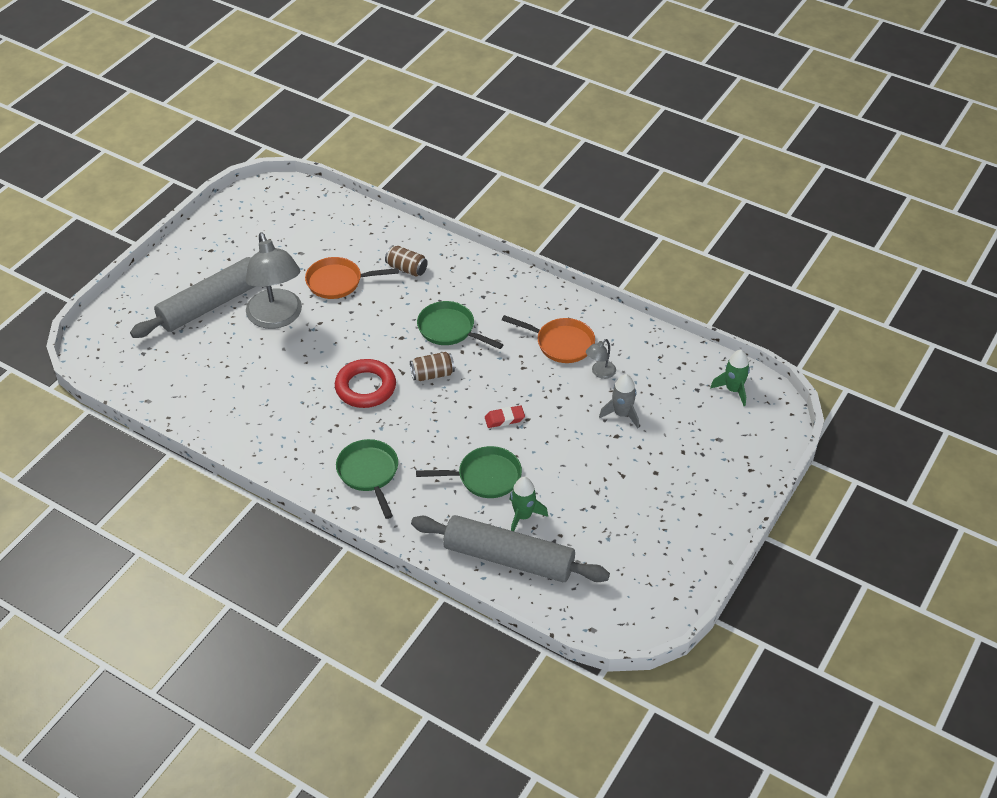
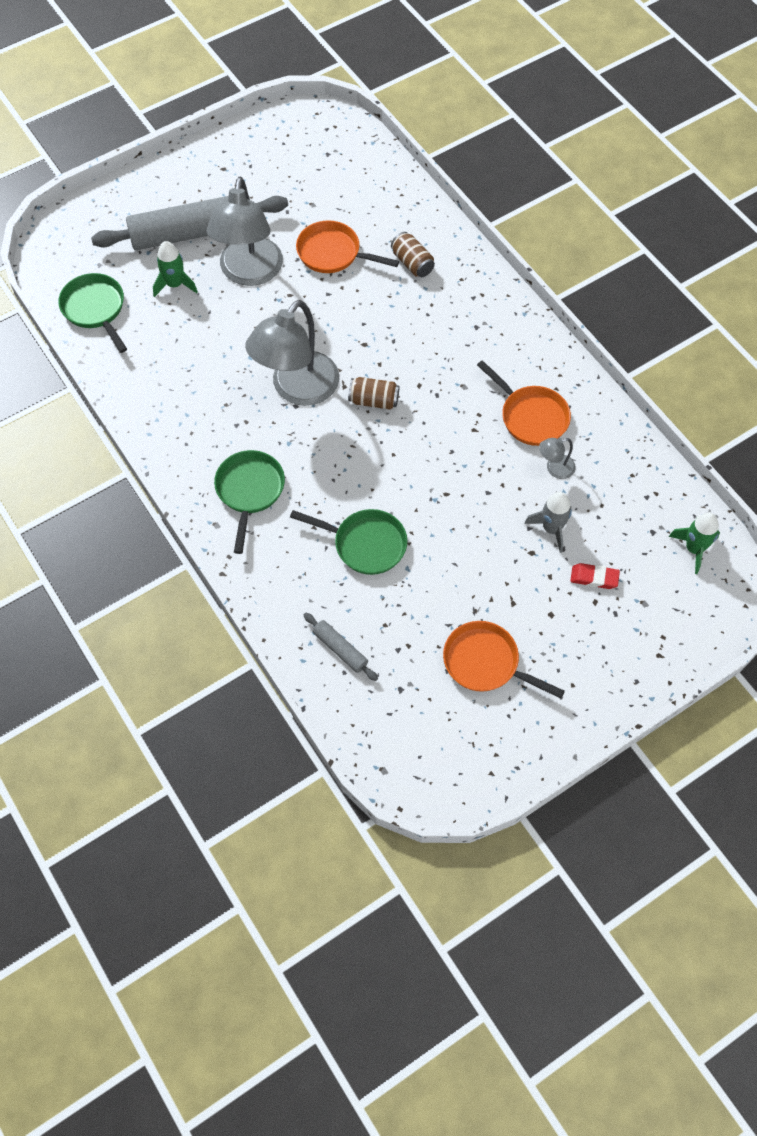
camera: 25 degrees right, 15 degrees up
(365, 387) = (297, 389): red ring -> grey lamp
(449, 329) = (419, 353): green pan -> green pan (95, 309)
(504, 419) = (422, 484): red eraser -> red eraser (594, 578)
(509, 558) = (340, 649): grey rolling pin -> grey rolling pin, size x0.43
(523, 516) = (381, 606): green rocket -> green rocket (175, 284)
(626, 524) = (485, 662): none -> orange pan

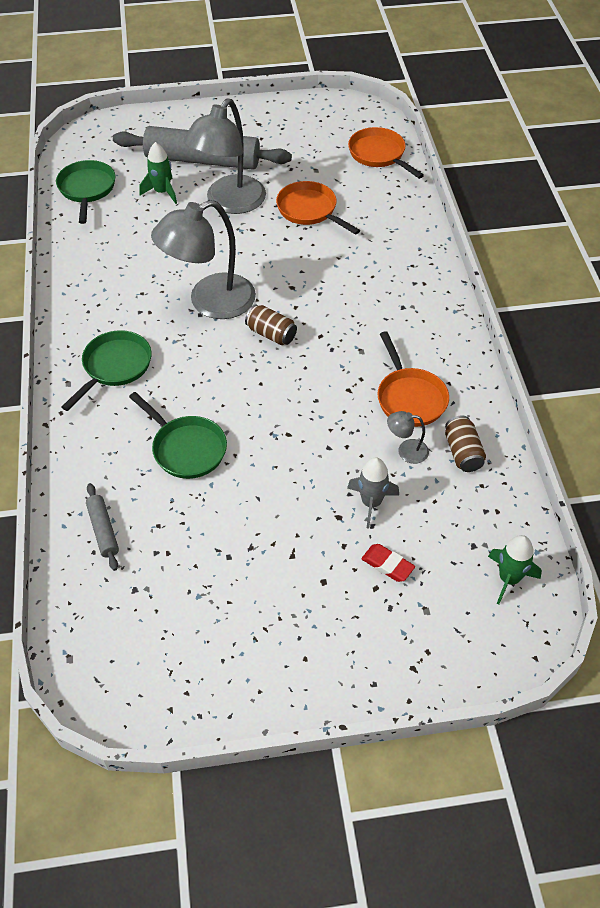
camera: 25 degrees right, 10 degrees down
(412, 263) = (375, 239): brown can -> brown can (463, 452)
(485, 662) = (231, 600): orange pan -> orange pan (379, 154)

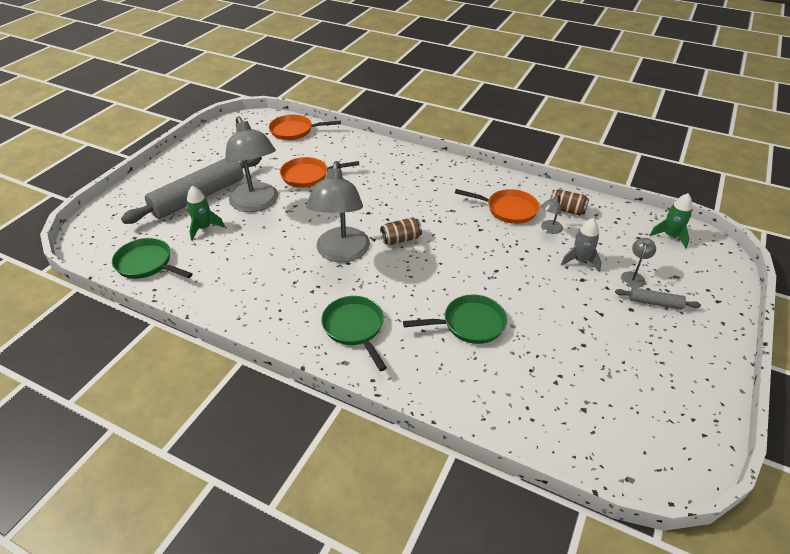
camera: 55 degrees left, 10 degrees down
(103, 530) = (514, 404): grey rolling pin -> grey rolling pin (655, 303)
(387, 565) = (633, 276): red eraser -> grey lamp

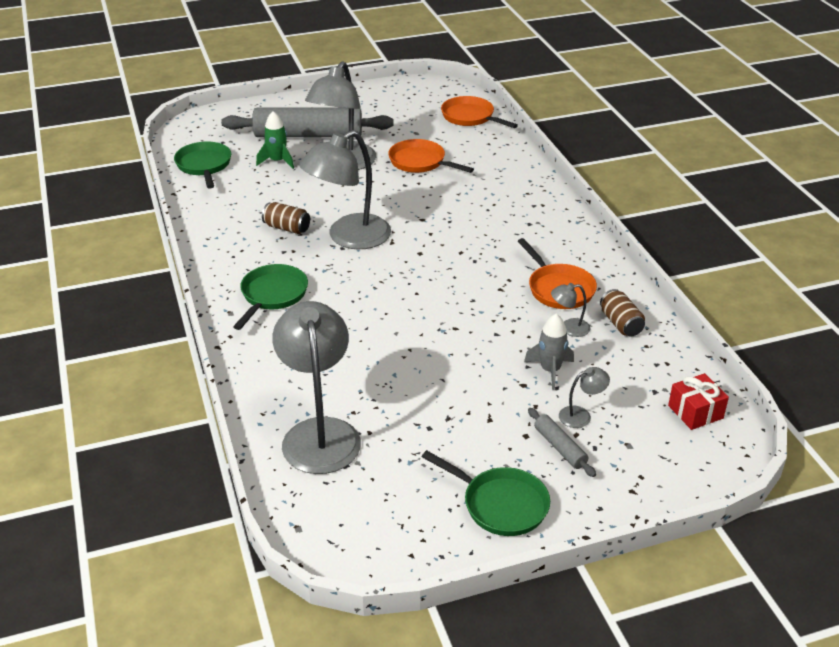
camera: 45 degrees right, 5 degrees down
(401, 239) = (414, 255): brown can -> brown can (287, 228)
(469, 324) = (361, 350): green pan -> green pan (500, 504)
(537, 401) = (319, 433): none -> grey lamp
(670, 236) = (695, 412): green rocket -> red gift

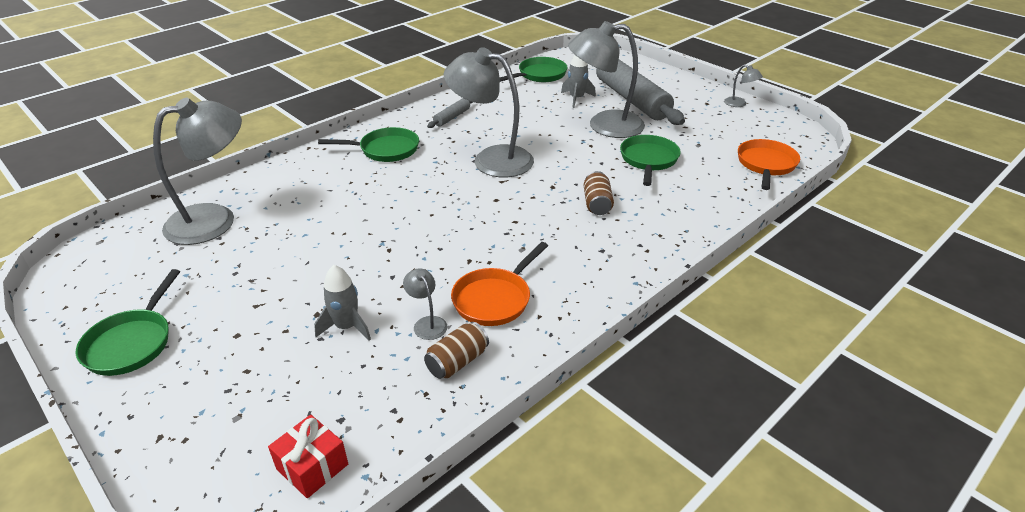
camera: 65 degrees right, 0 degrees up
(277, 161) = (576, 98): green rocket -> grey rocket
(287, 228) = (483, 129): brown can -> brown can (597, 204)
(420, 162) = (648, 160): orange pan -> green pan
(560, 447) = (222, 363): grey rolling pin -> grey rolling pin (452, 117)
(581, 415) = (278, 367): grey lamp -> grey lamp (739, 104)

